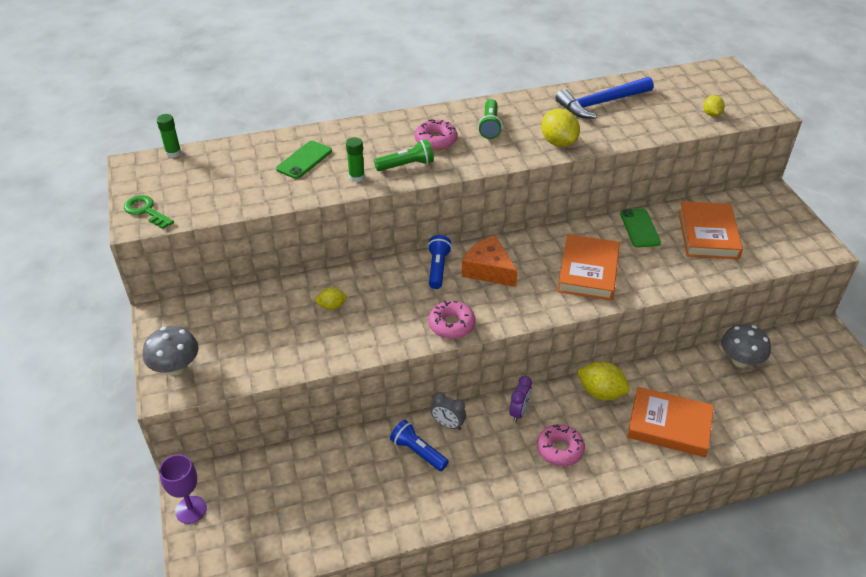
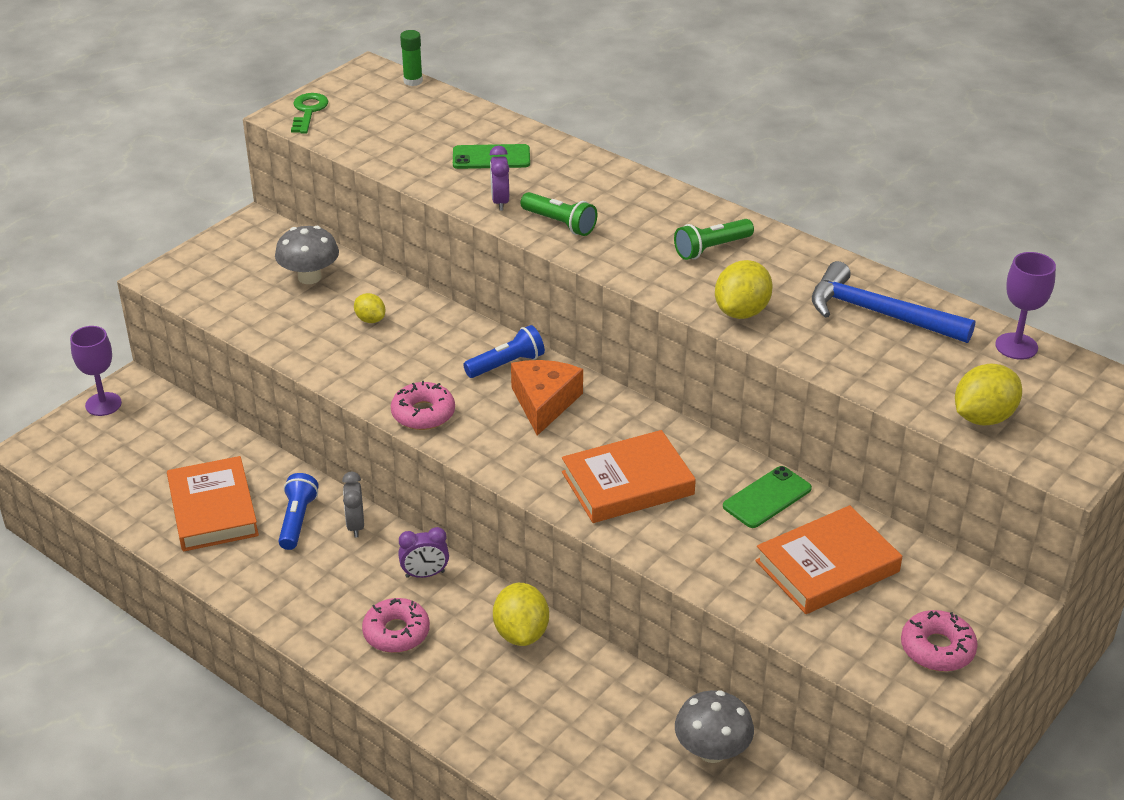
camera: 55 degrees right, 5 degrees down
(176, 367) = (196, 268): grey mushroom -> grey mushroom (309, 277)
(356, 177) = (500, 201): green glue stick -> purple clock
(436, 140) = (632, 223): pink donut -> pink donut (937, 648)
(663, 80) = (1016, 346): none -> purple goblet
(669, 425) = (521, 718): orange book -> orange book (213, 510)
(711, 114) = (983, 417): yellow lemon -> yellow lemon, size x1.72

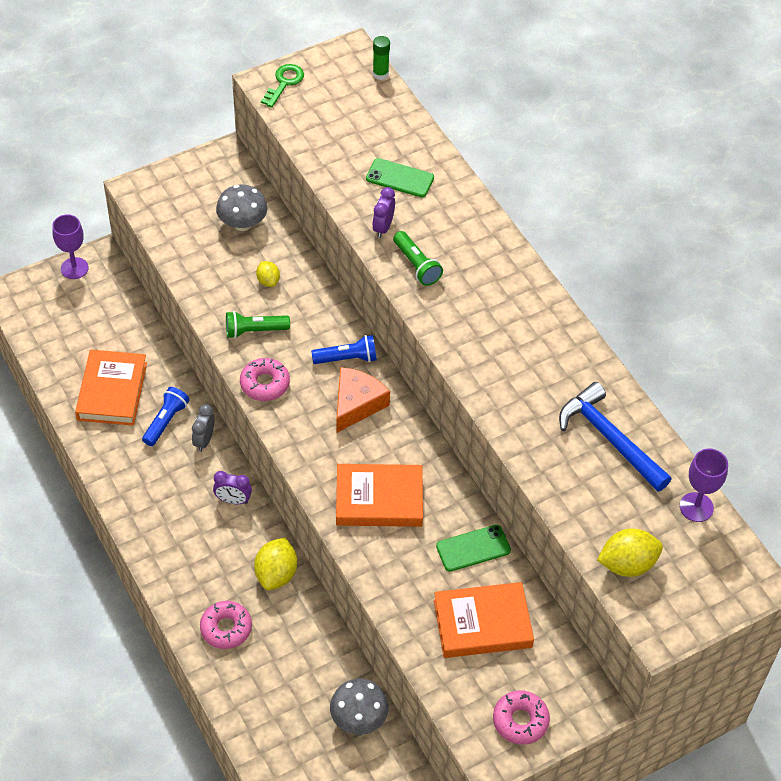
camera: 20 degrees right, 15 degrees up
(396, 632) = (191, 542): pink donut -> pink donut (226, 628)
(711, 249) = (518, 330): green flashlight -> green flashlight (254, 331)
(741, 311) = (506, 400): yellow lemon -> none

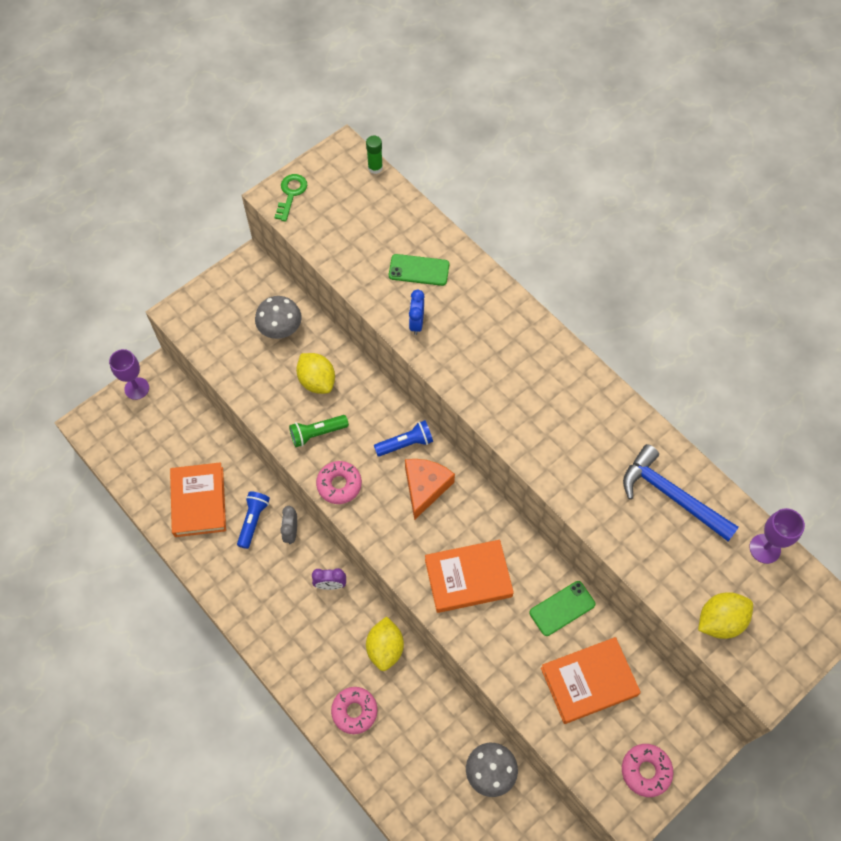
camera: 10 degrees left, 10 degrees up
(268, 281) = (317, 381): yellow lemon -> yellow lemon, size x1.72
(383, 227) = (416, 323): purple clock -> blue clock
(416, 265) = (456, 356): green flashlight -> none

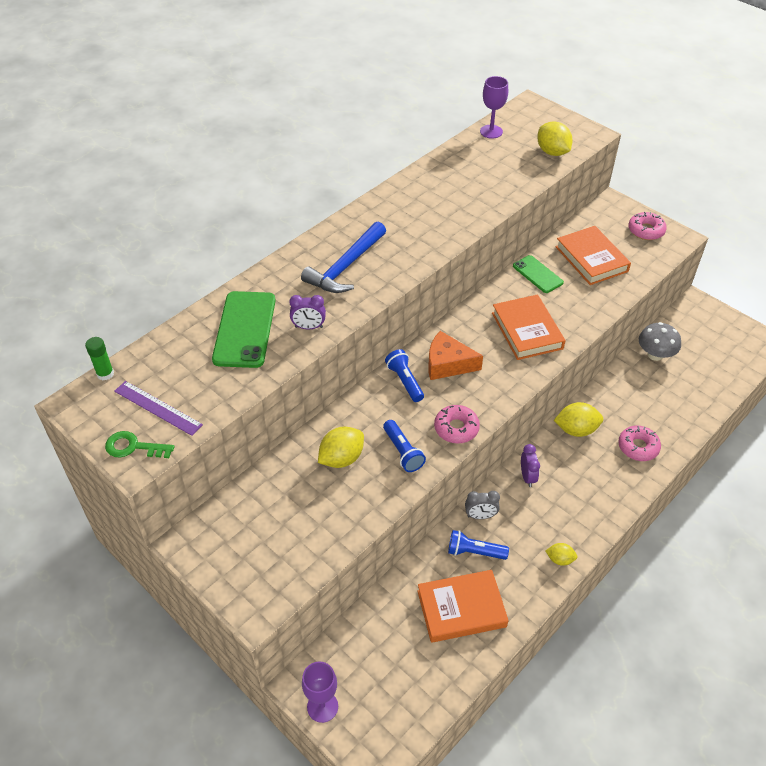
camera: 95 degrees left, 15 degrees down
(232, 597) = (560, 559): none -> yellow lemon
(280, 329) = (277, 499): grey mushroom -> none
(317, 433) = (403, 452): green flashlight -> blue flashlight
(331, 208) = (157, 408): none -> purple ruler
(416, 323) = (308, 327): blue clock -> purple clock
(419, 270) = (244, 329): green phone -> green phone, size x1.65
(671, 495) = (459, 173): blue hammer -> blue hammer (345, 267)

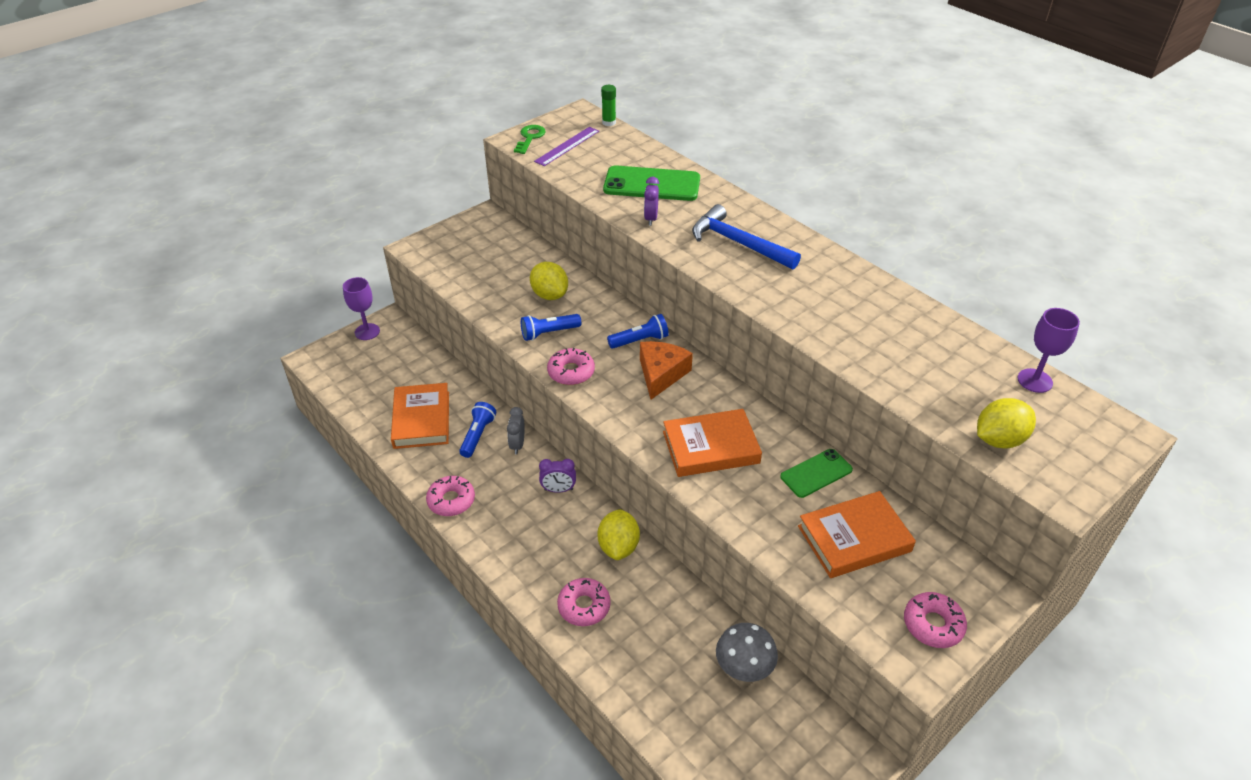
camera: 95 degrees right, 5 degrees down
(560, 559) = (451, 500): yellow lemon -> pink donut

